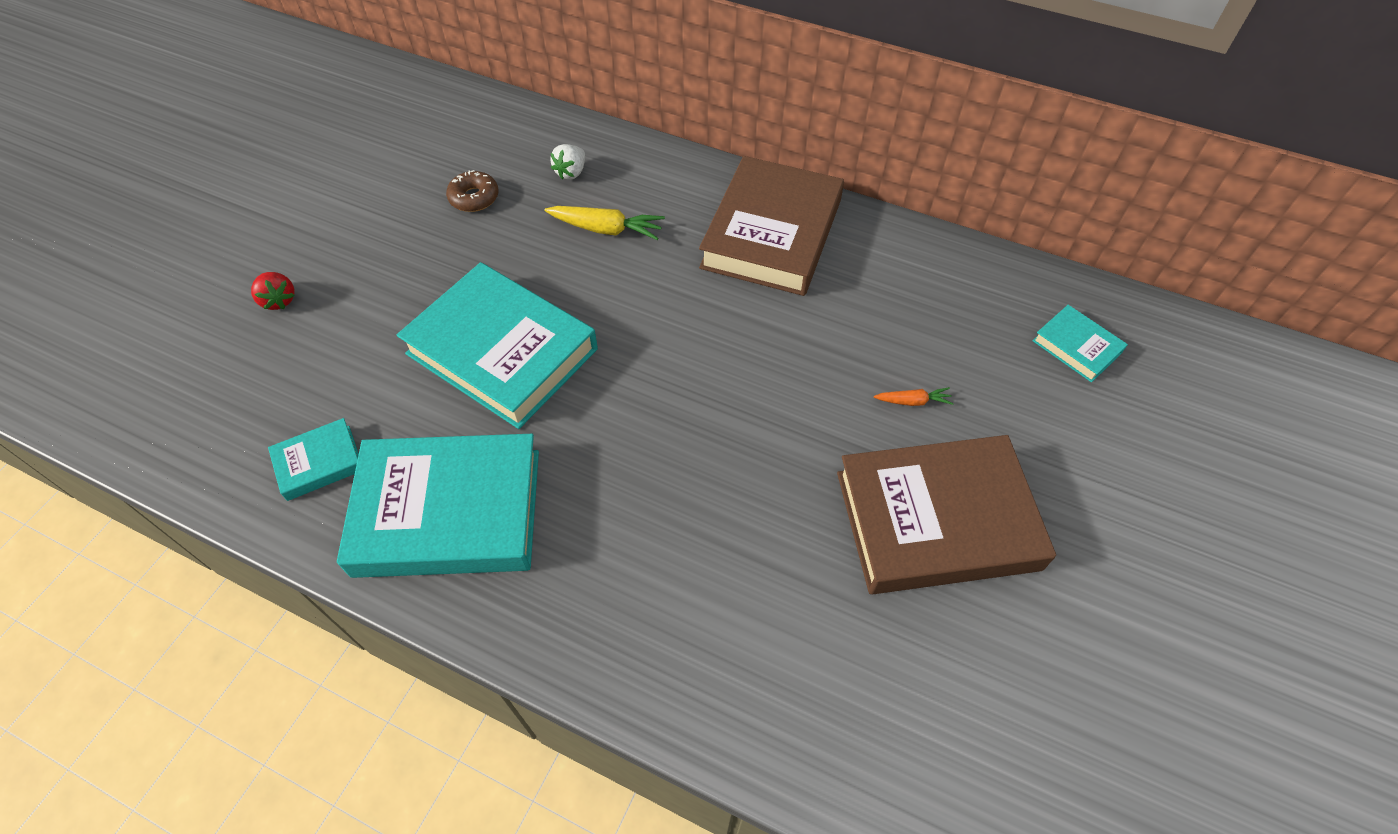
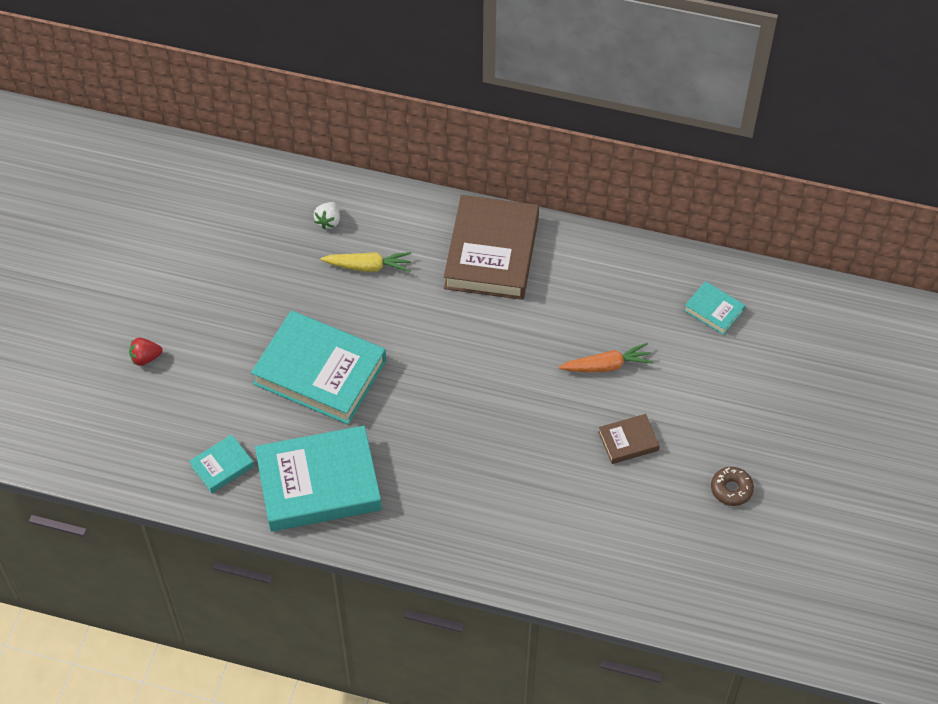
camera: 10 degrees left, 0 degrees up
(279, 300) = (145, 358): red strawberry -> red strawberry turned 120 degrees clockwise
(474, 198) = (260, 254): brown donut -> brown donut (731, 489)
(913, 401) = (606, 366): orange carrot -> orange carrot, size x1.79
(936, 520) = (628, 441): brown book -> brown book, size x0.46

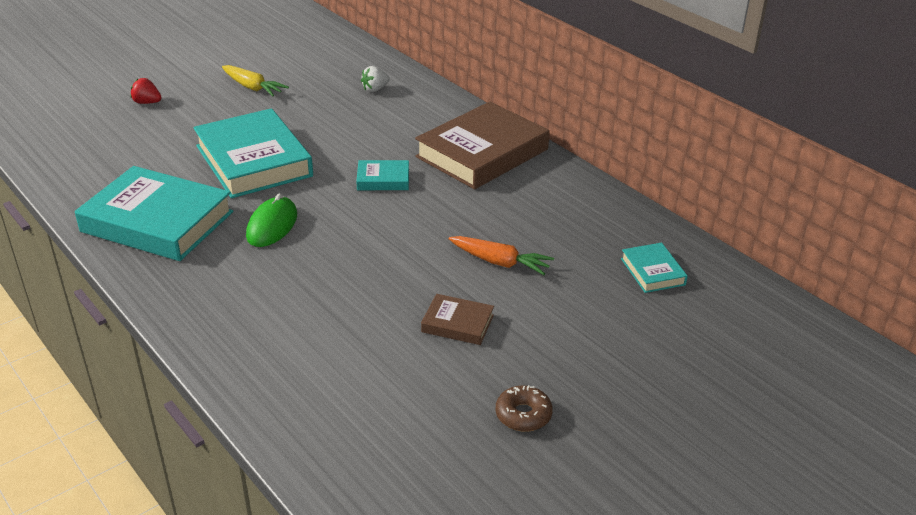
camera: 35 degrees right, 20 degrees down
(222, 466) = (106, 178): turquoise book -> turquoise book (383, 179)
(368, 267) = (372, 122): yellow carrot -> yellow carrot (252, 87)
(410, 432) = (272, 225): none -> green mouse

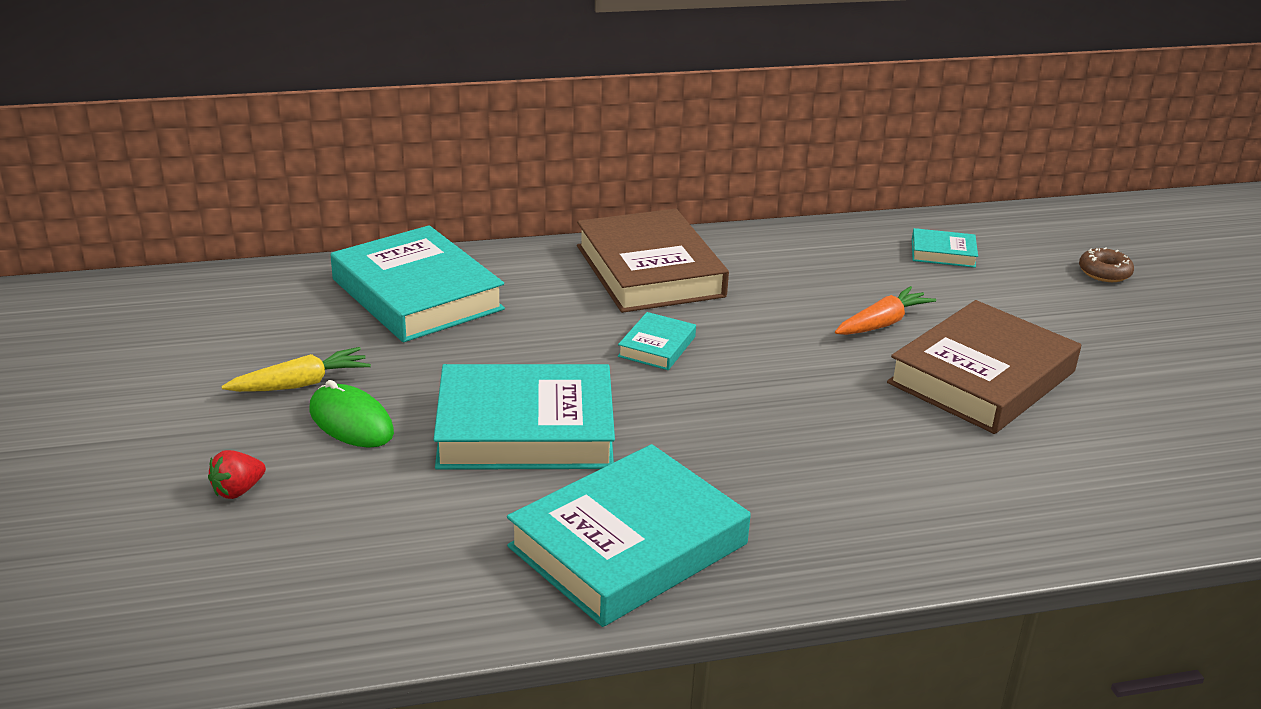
camera: 65 degrees left, 5 degrees down
(272, 225) = (707, 450): green mouse -> green mouse (351, 422)
(375, 89) = (417, 294): white strawberry -> turquoise book
(457, 323) = (981, 377): brown book -> brown book, size x2.19
(523, 415) = (1142, 382): brown donut -> brown donut (1104, 272)

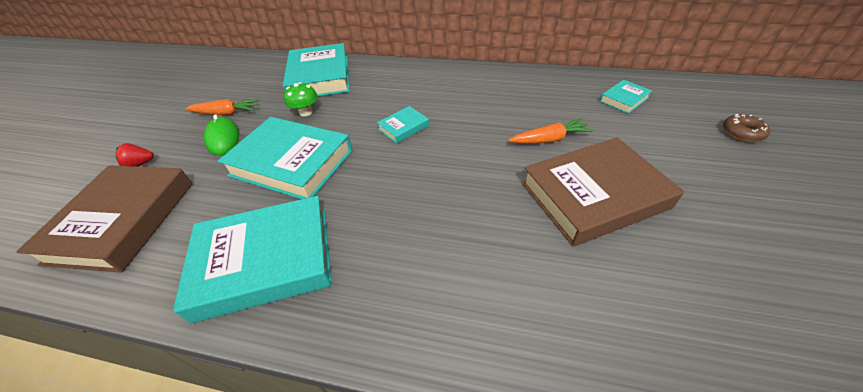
camera: 30 degrees right, 15 degrees up
(300, 384) = (226, 113): yellow carrot -> orange carrot
(460, 355) = (306, 112): none -> green mushroom
(649, 271) = (438, 83): brown book -> brown book (123, 221)
(943, 253) = (624, 99): turquoise book -> turquoise book turned 75 degrees counterclockwise

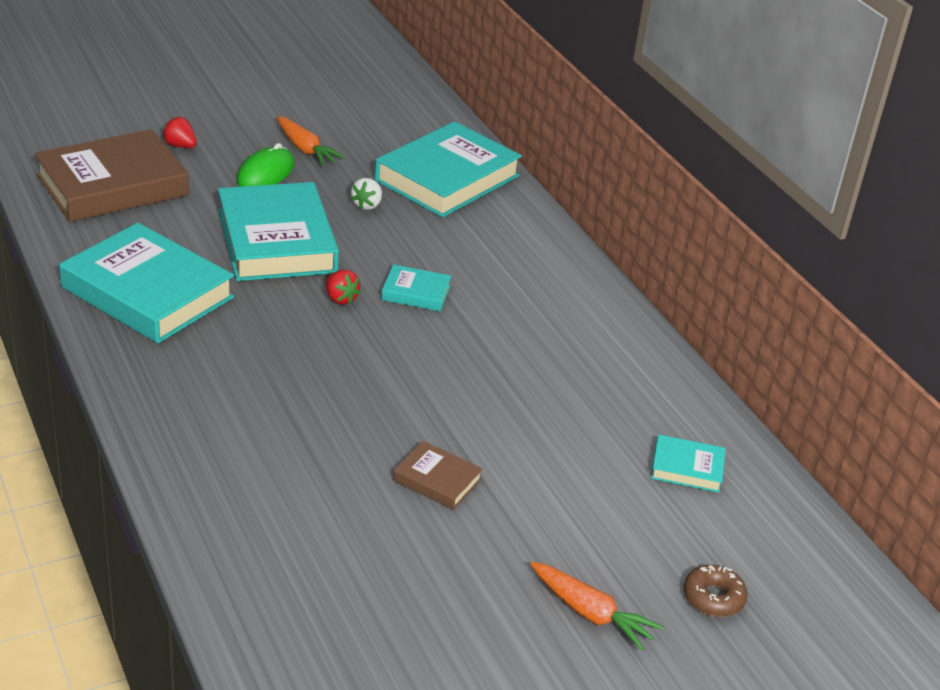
camera: 45 degrees right, 10 degrees down
(306, 112) = (367, 205): green mushroom -> white strawberry
(378, 160) = (340, 298): none -> red strawberry
(549, 139) = (512, 419): orange carrot -> orange carrot (590, 613)
(593, 195) = (437, 480): brown book -> brown book, size x0.46

